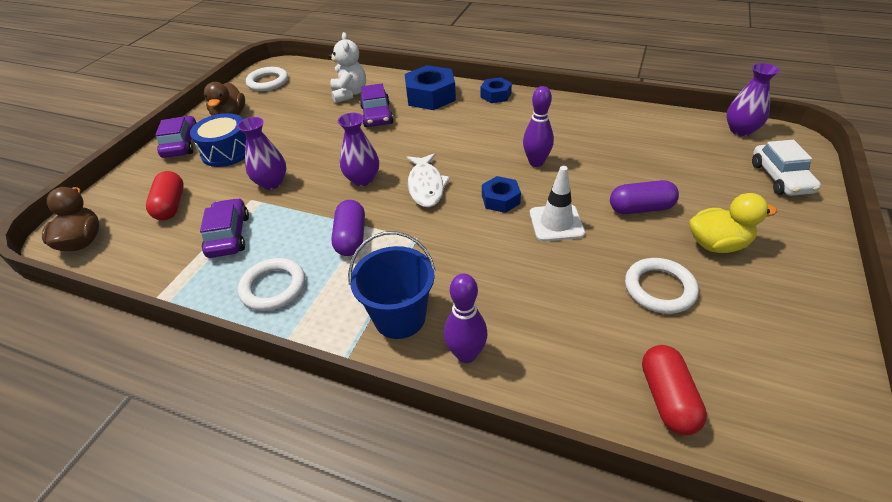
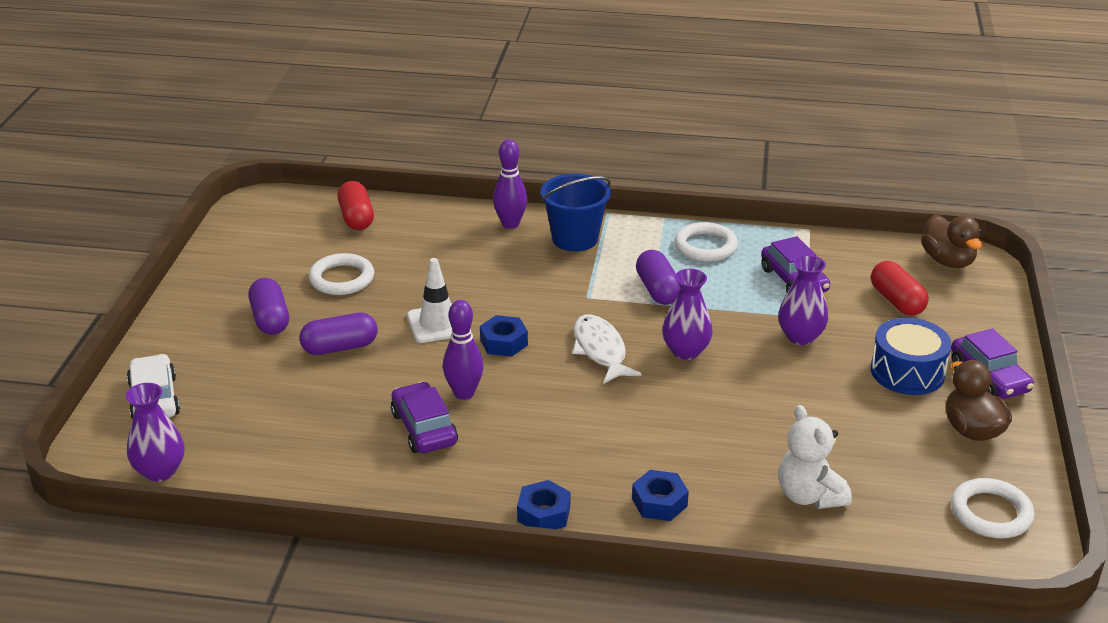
camera: 165 degrees right, 10 degrees down
(377, 115) = (730, 453): purple car -> purple car (424, 428)
(430, 96) = (659, 502): blue nut -> blue nut, size x0.58
(717, 244) = (270, 319): yellow duck -> purple capsule

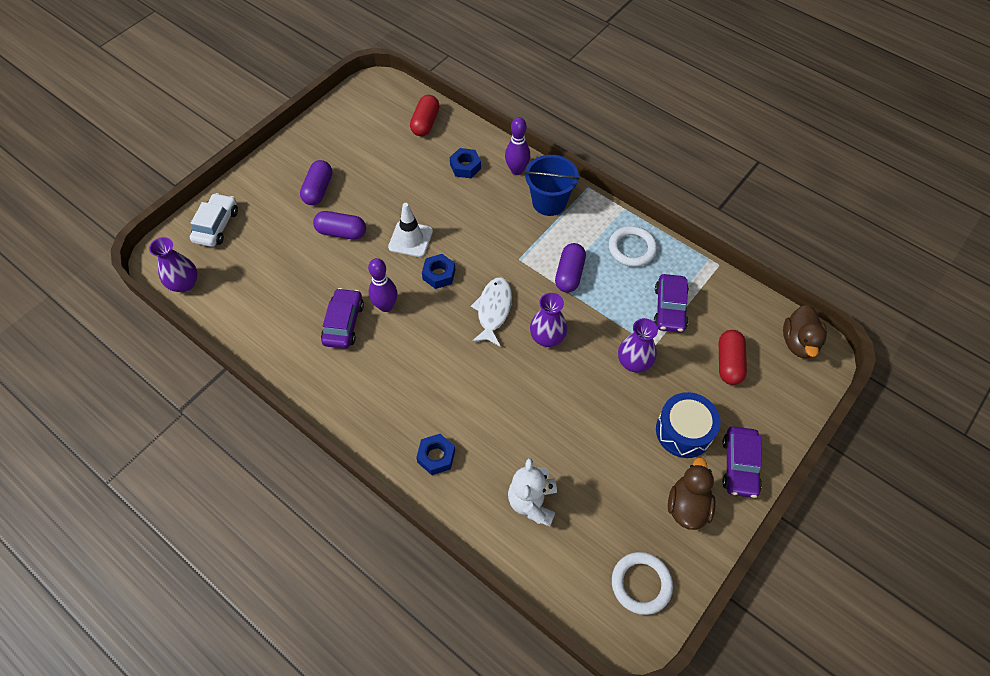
camera: 30 degrees right, 25 degrees up
(342, 279) = (381, 173): white ring -> none
(544, 514) = (363, 428): blue nut -> blue nut (465, 167)

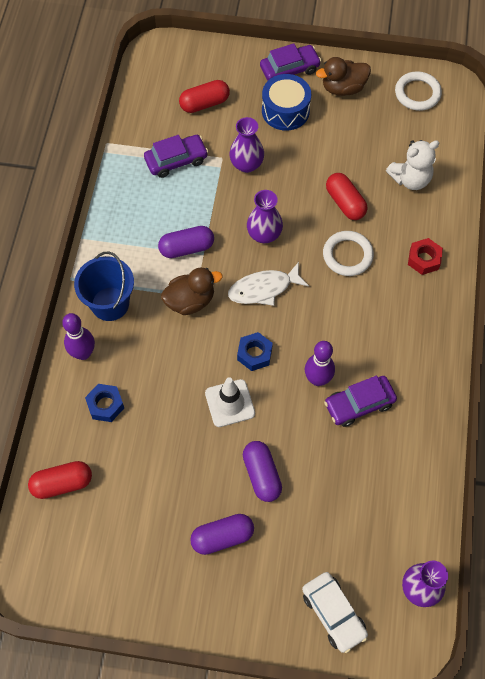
camera: 120 degrees left, 5 degrees up
(216, 225) = (333, 613): white car -> white car turned 105 degrees counterclockwise
(436, 456) = (424, 259): blue nut -> red nut
(541, 423) = (345, 203): none -> red capsule
(632, 248) = (127, 212): white ring -> white ring (347, 255)
(799, 342) = (155, 66): brown duck -> brown duck (190, 301)

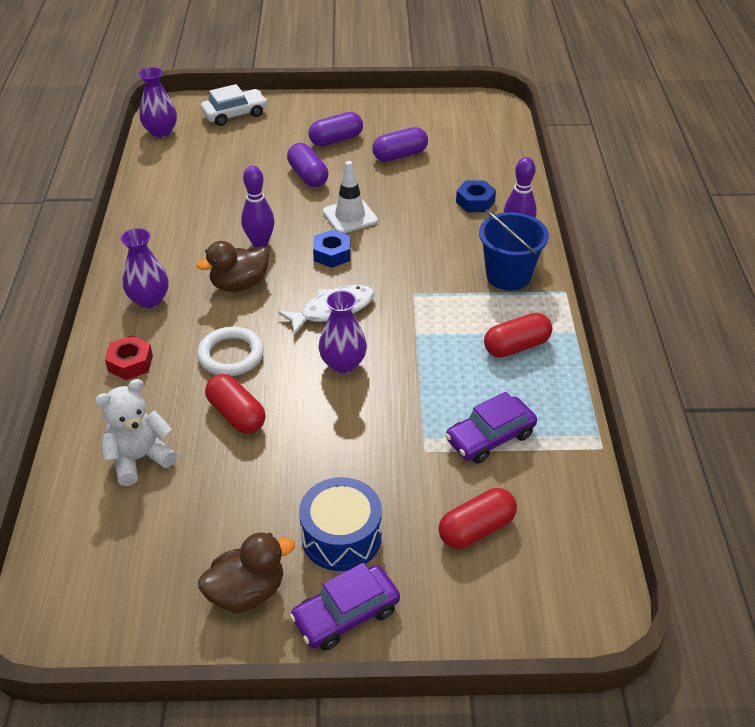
camera: 170 degrees right, 20 degrees down
(62, 483) = (490, 153): red capsule -> red capsule (516, 346)
(187, 248) = (438, 337): purple capsule -> purple capsule (400, 155)
(190, 301) = (417, 289): brown duck -> brown duck (239, 284)
(246, 164) = (386, 446): purple vase -> purple vase (149, 300)
(333, 613) = (235, 114): white car -> white car turned 105 degrees clockwise
(359, 404) = (214, 230): purple car -> none
(417, 93) = (114, 602): white ring -> none

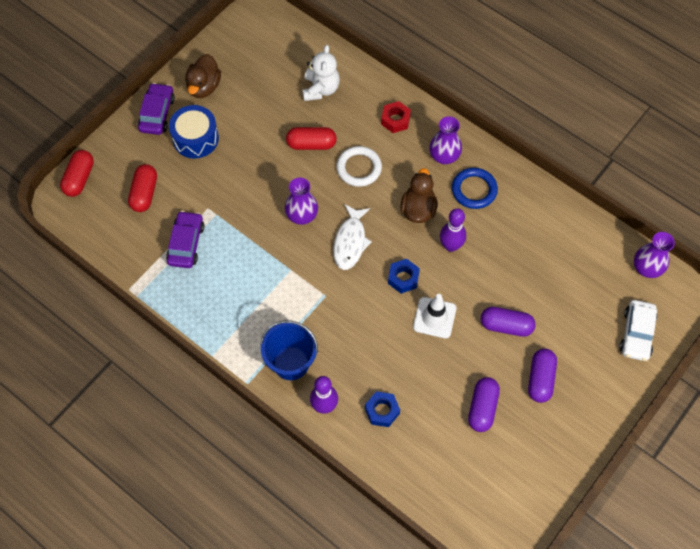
camera: 130 degrees right, 20 degrees up
(174, 259) = (474, 190): none -> blue ring
(516, 346) = (231, 313): red capsule -> red capsule (79, 178)

